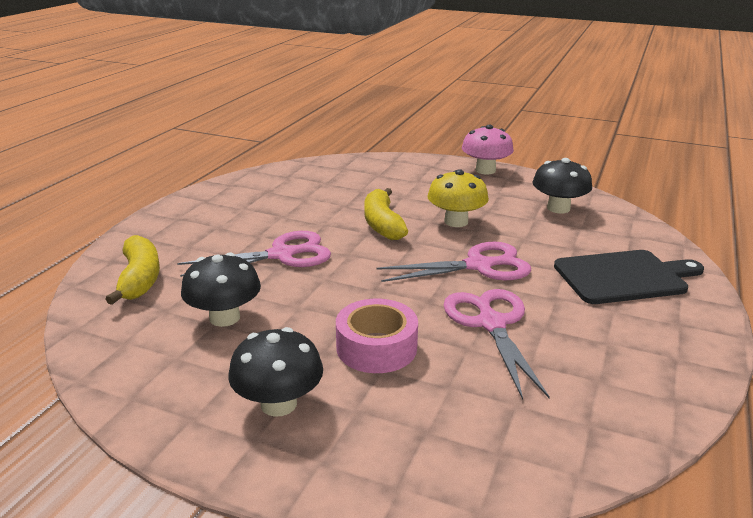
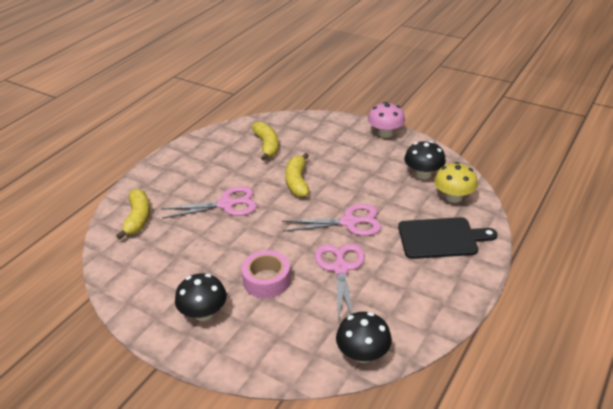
camera: 10 degrees right, 10 degrees up
(224, 317) = (183, 251): black mushroom -> black mushroom (363, 354)
(324, 188) = (267, 146): none -> yellow banana
(456, 221) = (347, 182): yellow mushroom -> yellow mushroom (453, 197)

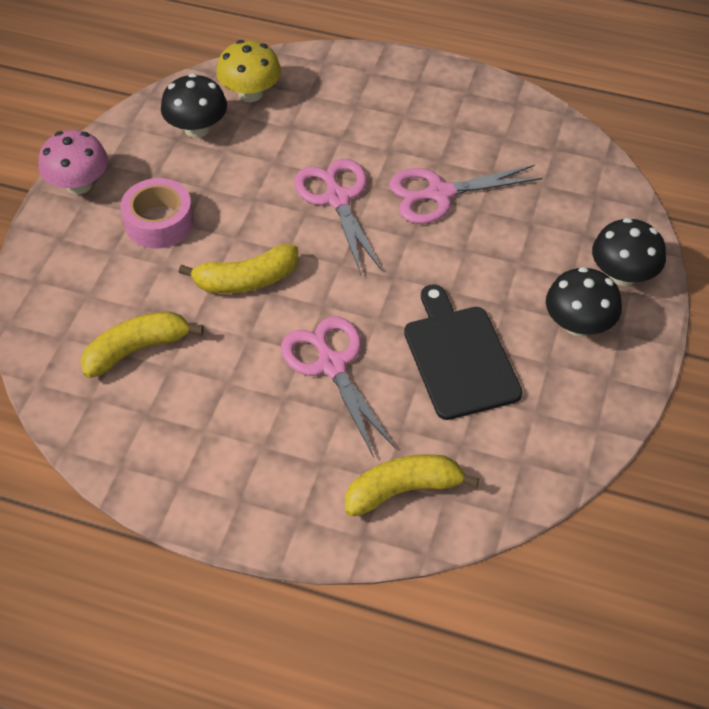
camera: 105 degrees left, 15 degrees up
(267, 280) = (490, 269): pink tape -> pink tape (159, 222)
(363, 354) = (575, 153): black mushroom -> black mushroom (622, 275)
(441, 238) = (346, 101): black cutting board -> black cutting board (459, 357)

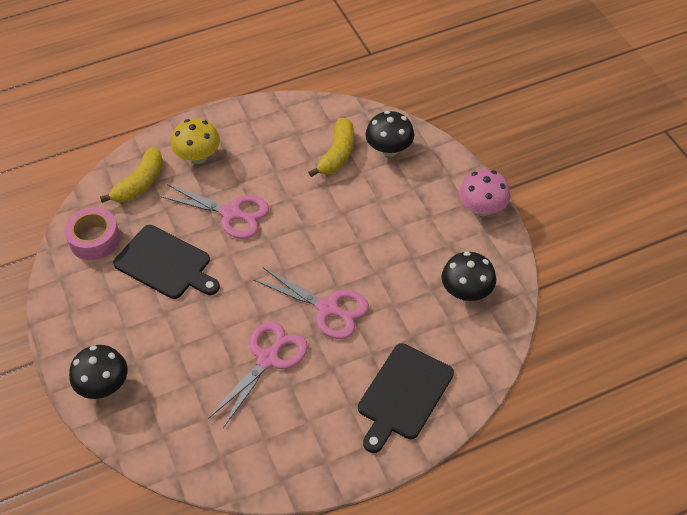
camera: 140 degrees right, 0 degrees up
(159, 222) = (410, 220): pink tape -> pink tape (94, 239)
(246, 280) = (324, 223): yellow banana -> none
(250, 93) = (467, 342): yellow mushroom -> yellow mushroom (198, 156)
(351, 94) = (403, 395): none -> black cutting board
(578, 324) = (110, 331): black mushroom -> black mushroom (389, 149)

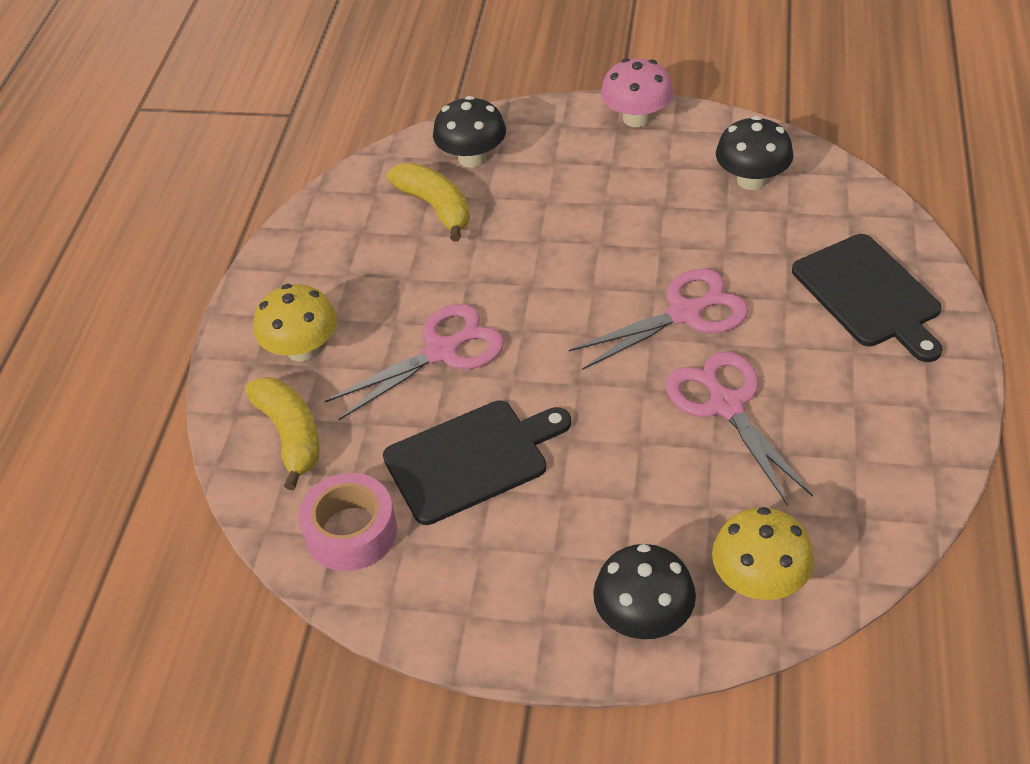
camera: 55 degrees left, 5 degrees down
(153, 427) = (759, 580): none -> yellow mushroom

